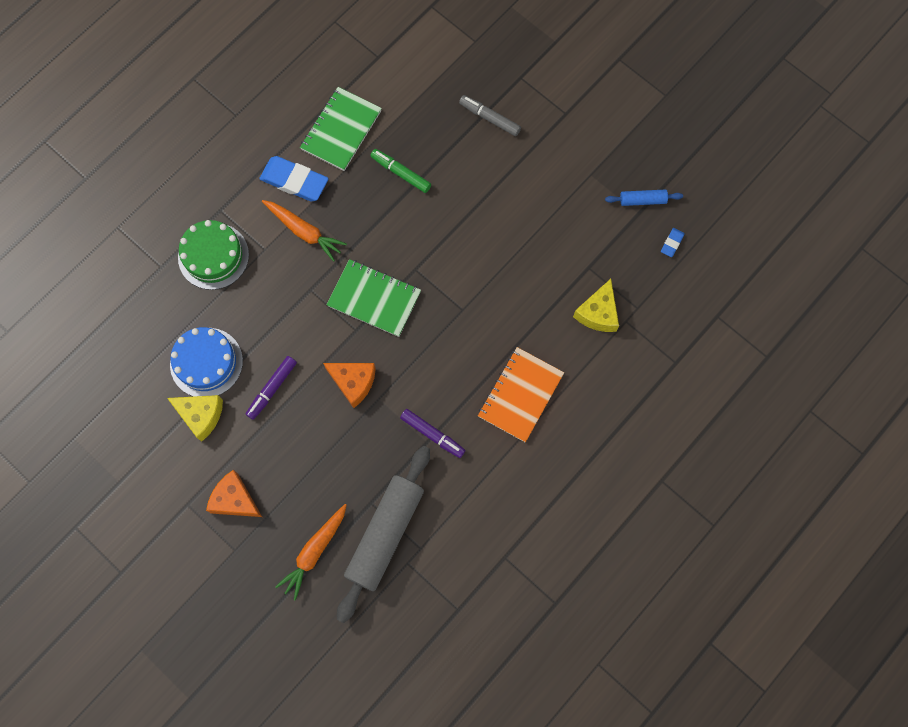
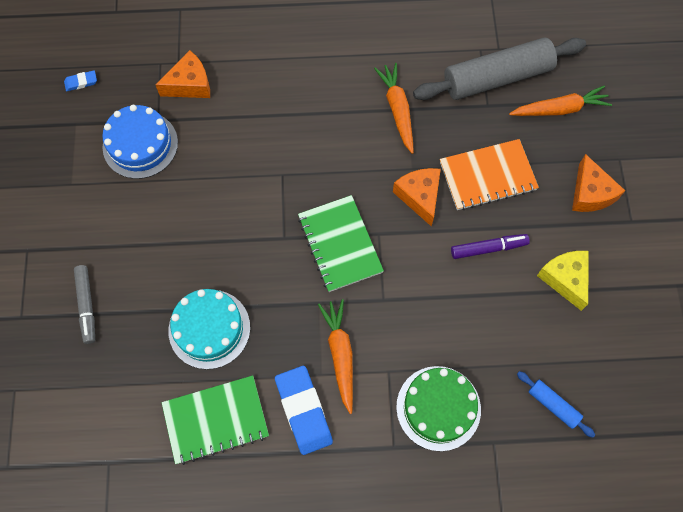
camera: 135 degrees left, 5 degrees down
(206, 362) = (524, 318): blue cake -> blue cake (140, 144)
(401, 173) = (209, 329): green marker -> turquoise cake
(432, 434) = (397, 110): purple marker -> orange carrot
(520, 395) = (307, 81): orange notebook -> orange notebook (487, 176)
(598, 313) = (190, 84): yellow cheese -> orange cheese
(642, 200) = (60, 129): blue rolling pin -> blue rolling pin (553, 405)

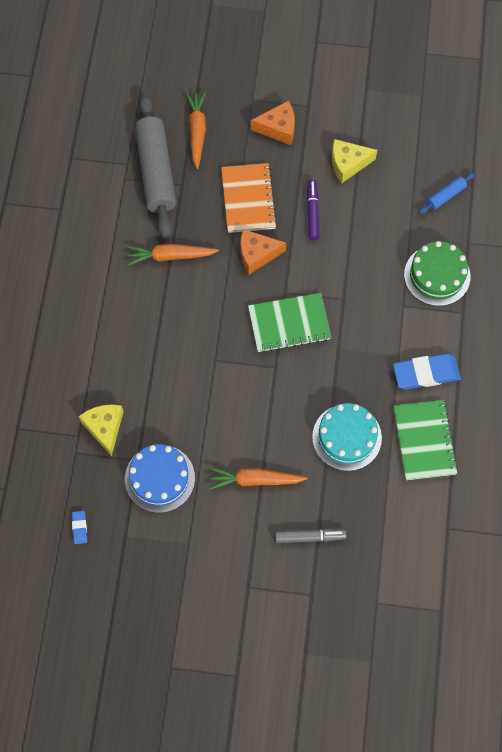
camera: 80 degrees left, 0 degrees up
(190, 84) = (104, 428): orange cheese -> yellow cheese
(340, 355) = (384, 339): orange carrot -> orange carrot (255, 480)

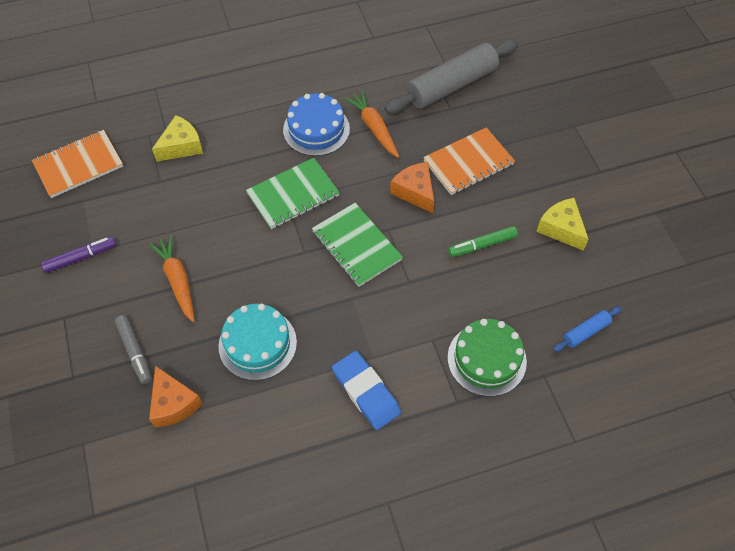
camera: 65 degrees right, 10 degrees down
(79, 528) = (79, 165): blue eraser -> orange notebook
(159, 478) = (149, 205): blue cake -> blue cake (316, 129)
(197, 131) = (512, 99): orange carrot -> none
(278, 128) = (559, 157): orange cheese -> orange cheese (173, 403)
(312, 212) = (488, 219): purple marker -> purple marker (81, 257)
(335, 229) = (482, 245): none -> green marker
(424, 441) = (286, 420): green notebook -> green notebook (293, 195)
(445, 196) = (585, 332): blue rolling pin -> blue rolling pin turned 60 degrees counterclockwise

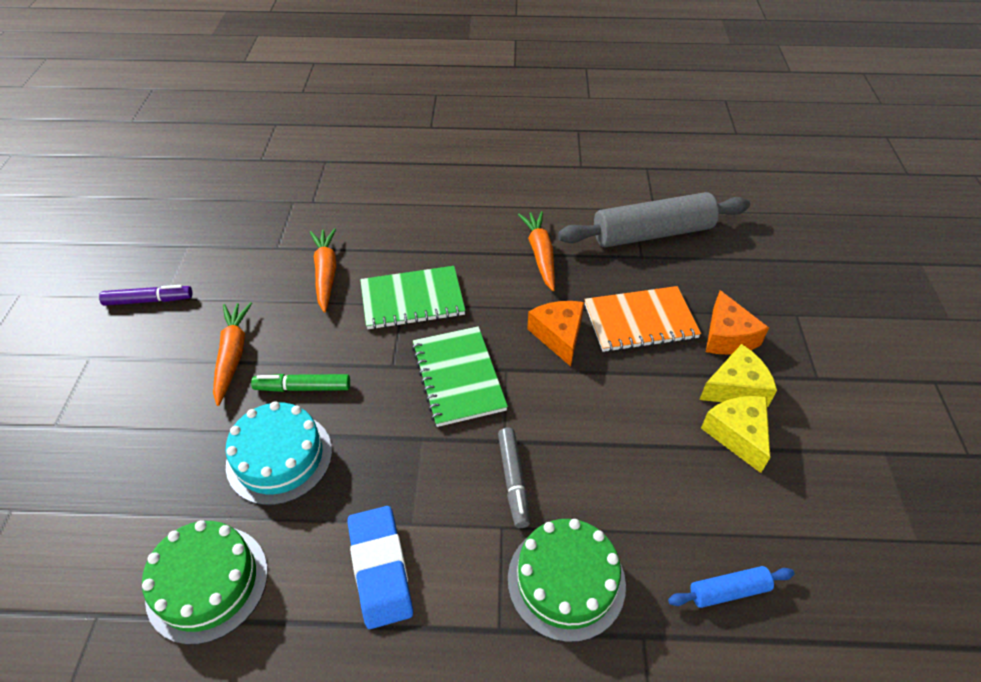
camera: 20 degrees right, 10 degrees down
(79, 165) = (207, 211): orange notebook -> none
(135, 352) = (137, 420): grey marker -> grey marker (513, 480)
(173, 403) = (140, 498): orange cheese -> orange cheese (727, 336)
(181, 146) = (319, 220): yellow cheese -> yellow cheese (736, 388)
(213, 192) = (326, 273): none -> orange carrot
(256, 440) = (207, 583): none -> green cake
(316, 129) = (473, 239): blue cake -> none
(482, 245) = (619, 424): green marker -> green marker (303, 388)

